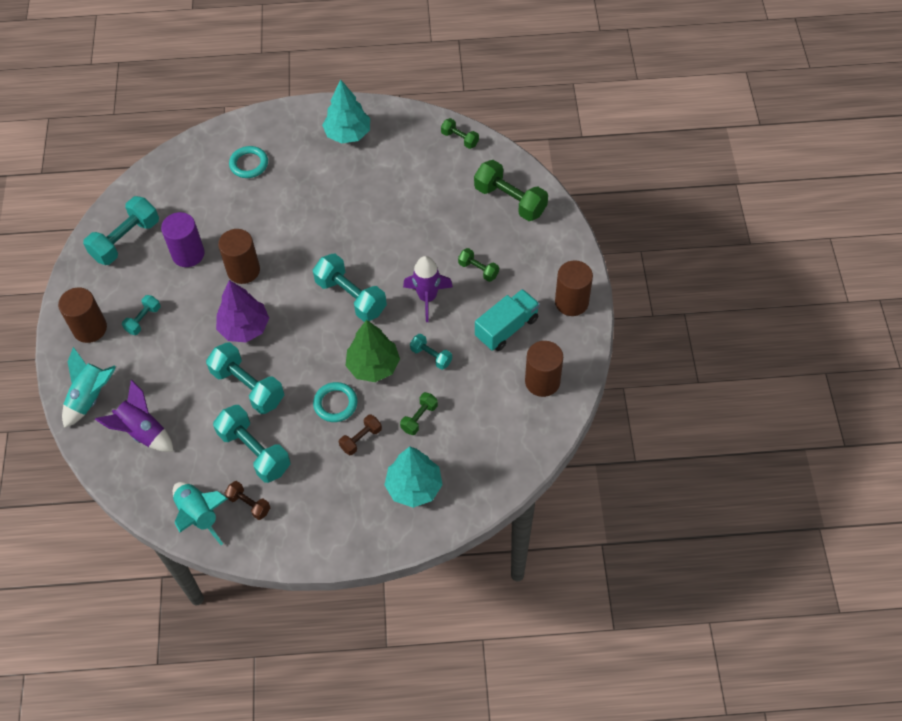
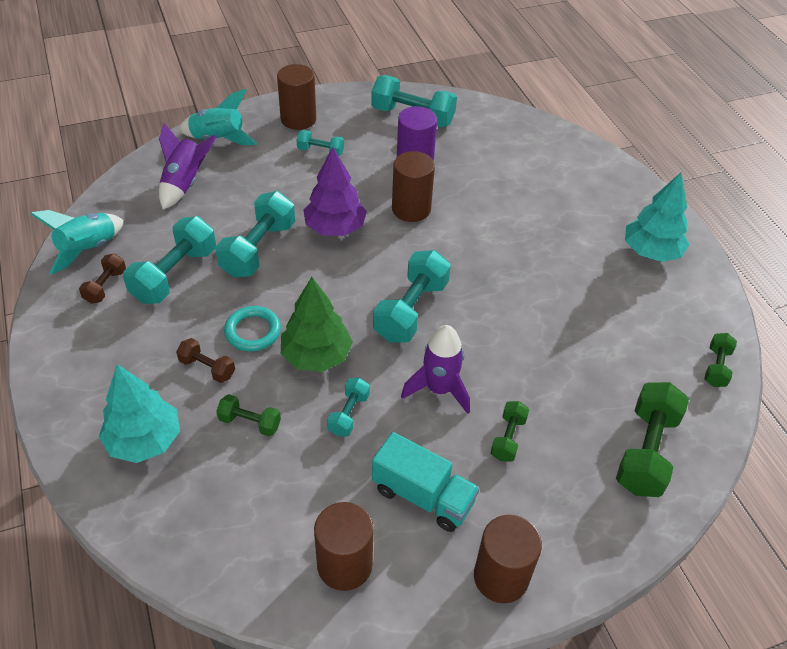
camera: 70 degrees right, 10 degrees down
(249, 164) = (556, 179): turquoise ring -> none

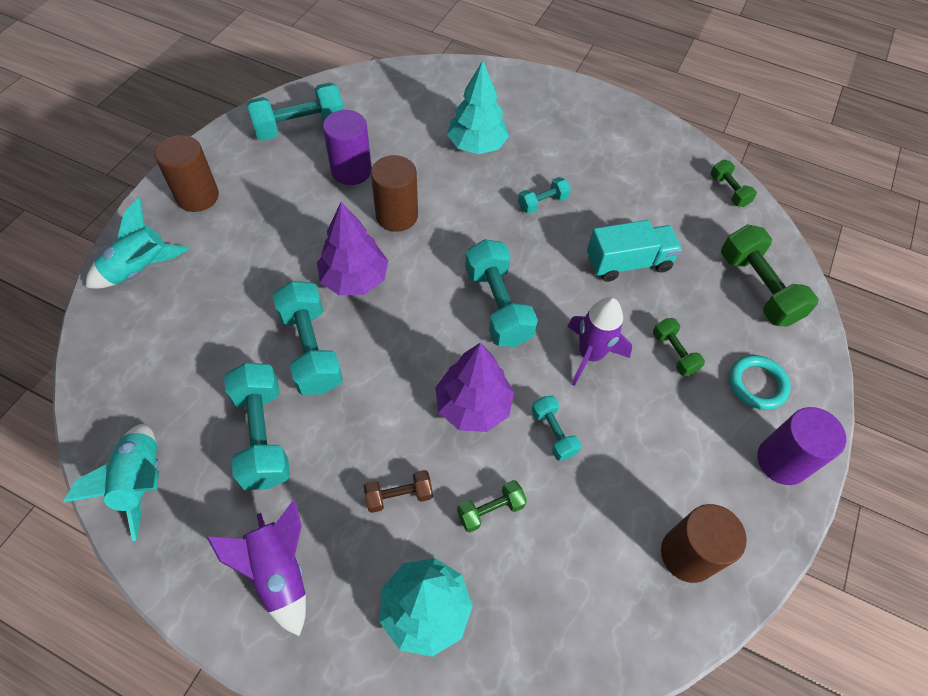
camera: 45 degrees left, 10 degrees up
(105, 286) = (207, 503): brown dumbbell -> none
(185, 184) = (161, 338): purple rocket -> purple rocket (279, 572)
(253, 331) = (397, 429): turquoise ring -> turquoise ring (757, 384)
(316, 356) = (473, 406): green tree -> purple tree
(320, 151) = (256, 215): turquoise dumbbell -> turquoise dumbbell (542, 203)
(423, 496) = (674, 449): turquoise truck -> turquoise truck (628, 263)
(501, 577) = (782, 461): brown cylinder -> purple cylinder
(651, 252) = (601, 130): turquoise tree -> turquoise tree (476, 145)

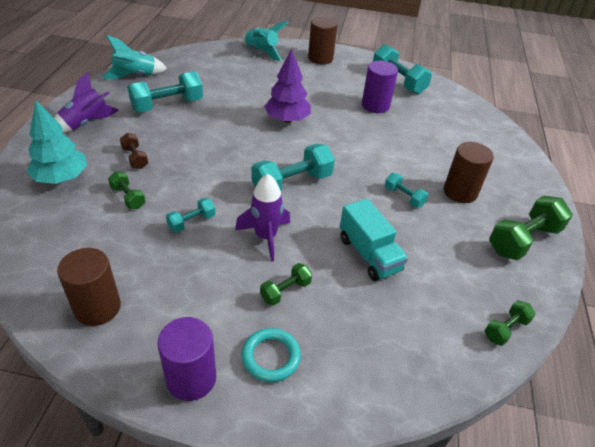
camera: 75 degrees right, 15 degrees down
(311, 349) = (228, 112): turquoise dumbbell -> none
(397, 216) = (348, 129): brown cylinder -> brown cylinder (460, 192)
(473, 406) = (205, 181): purple tree -> none
(476, 145) = (439, 156): turquoise tree -> none
(757, 288) = (387, 357): green dumbbell -> green dumbbell (523, 240)

